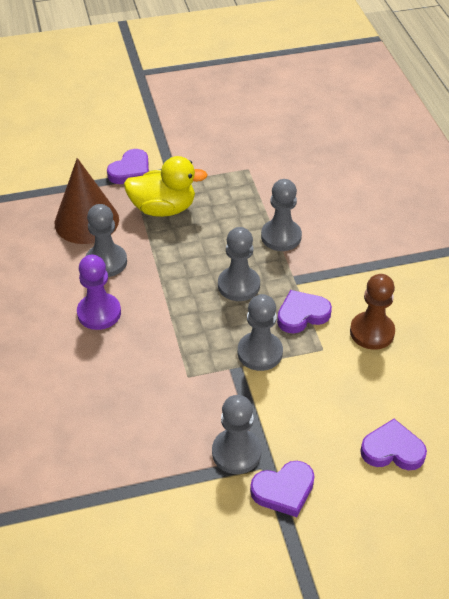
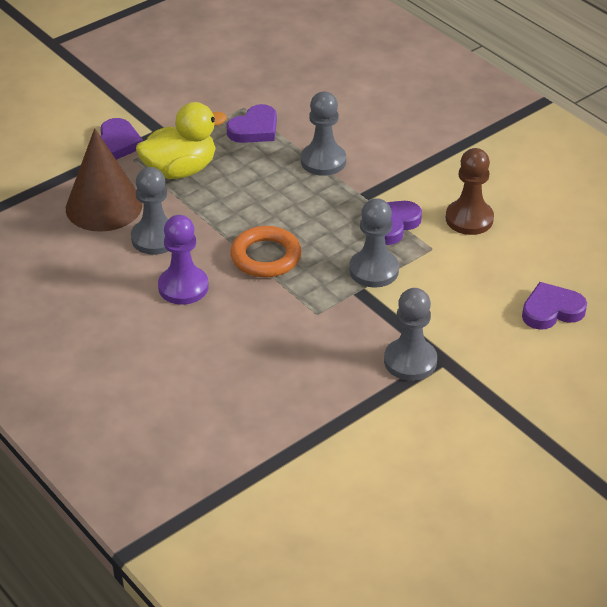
camera: 25 degrees left, 5 degrees down
(180, 308) = (266, 257): none -> orange ring
(238, 285) = (311, 218): grey pawn -> none
(284, 490) = (475, 376): purple heart -> purple heart (254, 129)

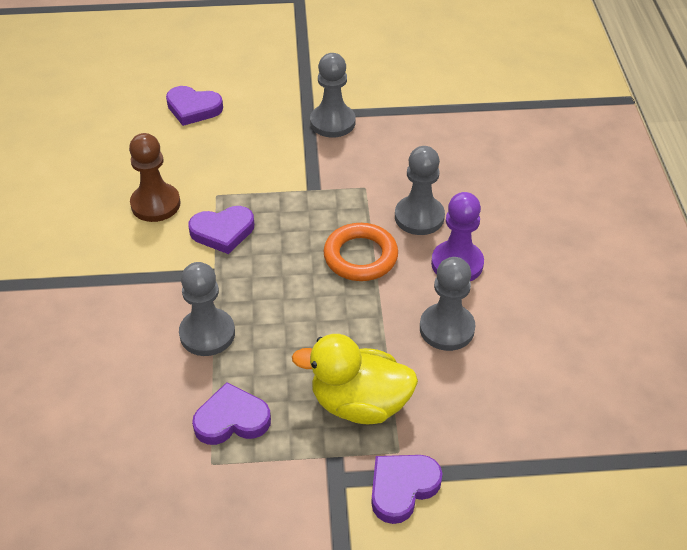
camera: 145 degrees left, 5 degrees up
(104, 206) = (474, 398): brown cone -> none
(374, 270) = (284, 199): grey pawn -> grey pawn (419, 217)

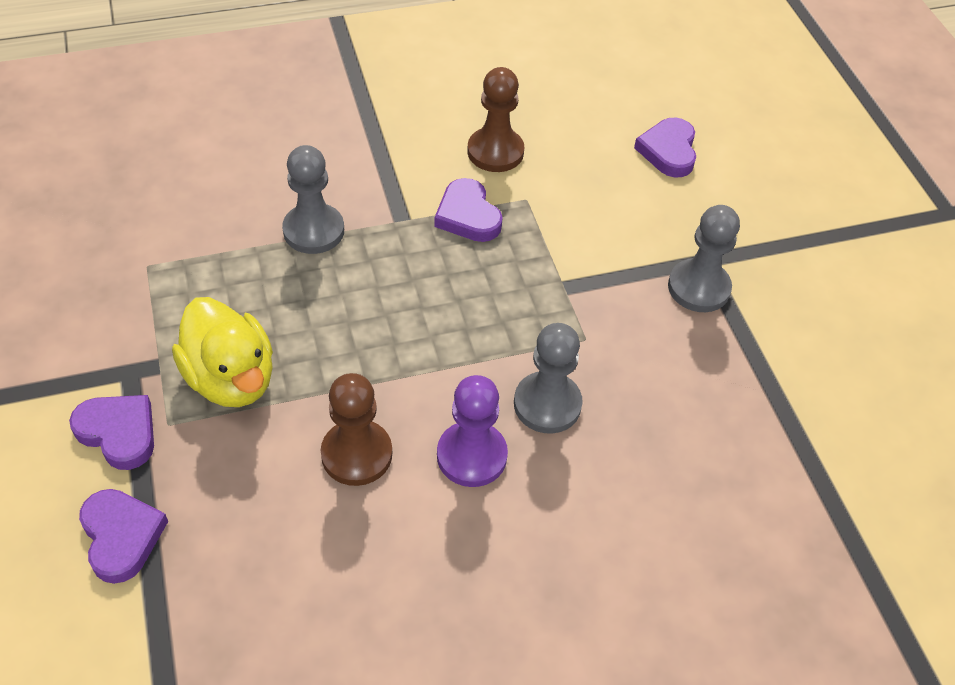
camera: 75 degrees right, 5 degrees up
(232, 419) = (202, 271): purple heart -> purple heart (121, 536)
(359, 404) = (231, 378): yellow duck -> yellow duck turned 150 degrees clockwise
(360, 256) = (459, 350): orange ring -> none
(447, 328) = (357, 454): grey pawn -> brown pawn

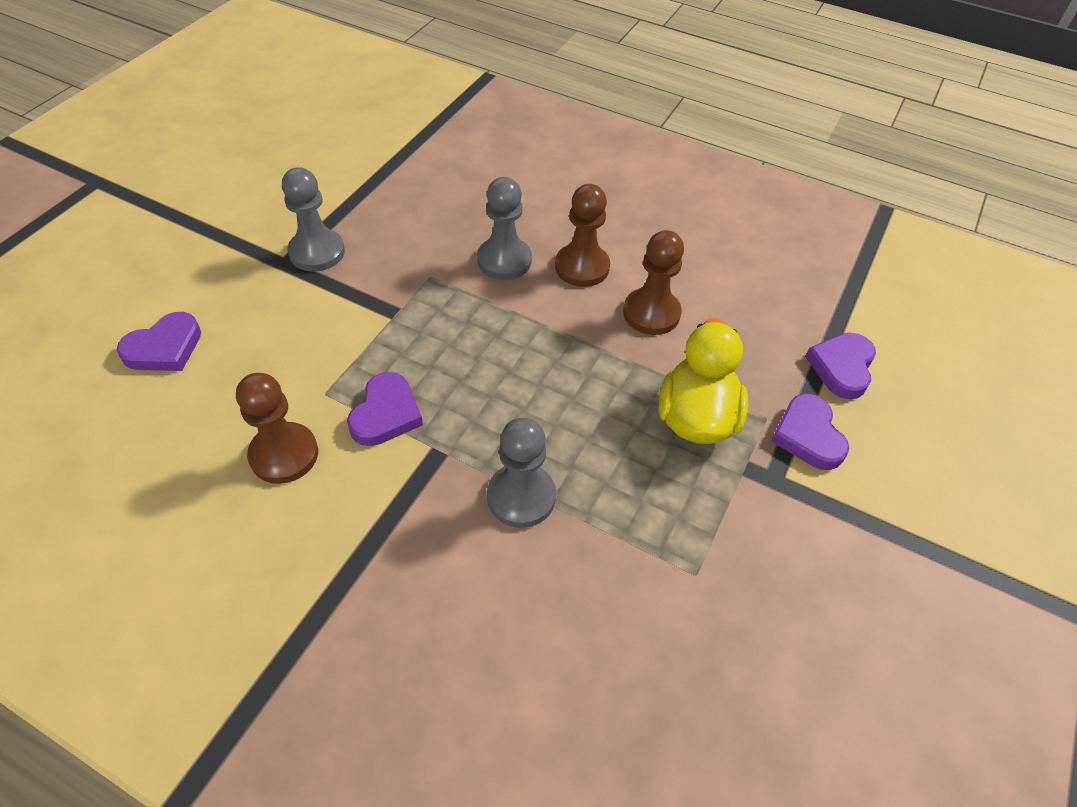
camera: 135 degrees left, 0 degrees up
(471, 456) = (582, 267): purple pawn -> brown pawn

